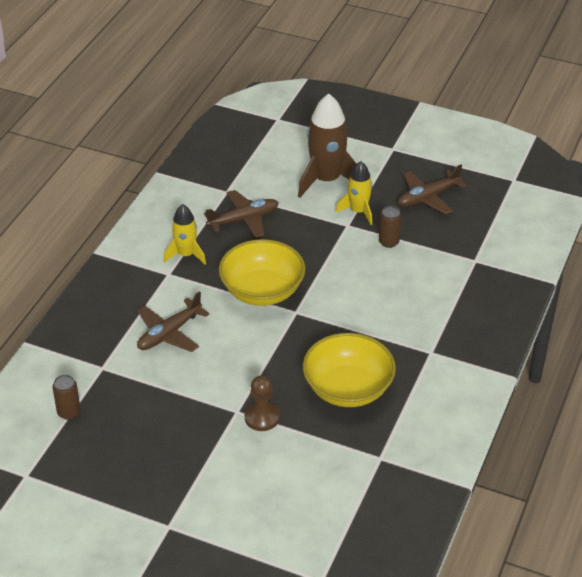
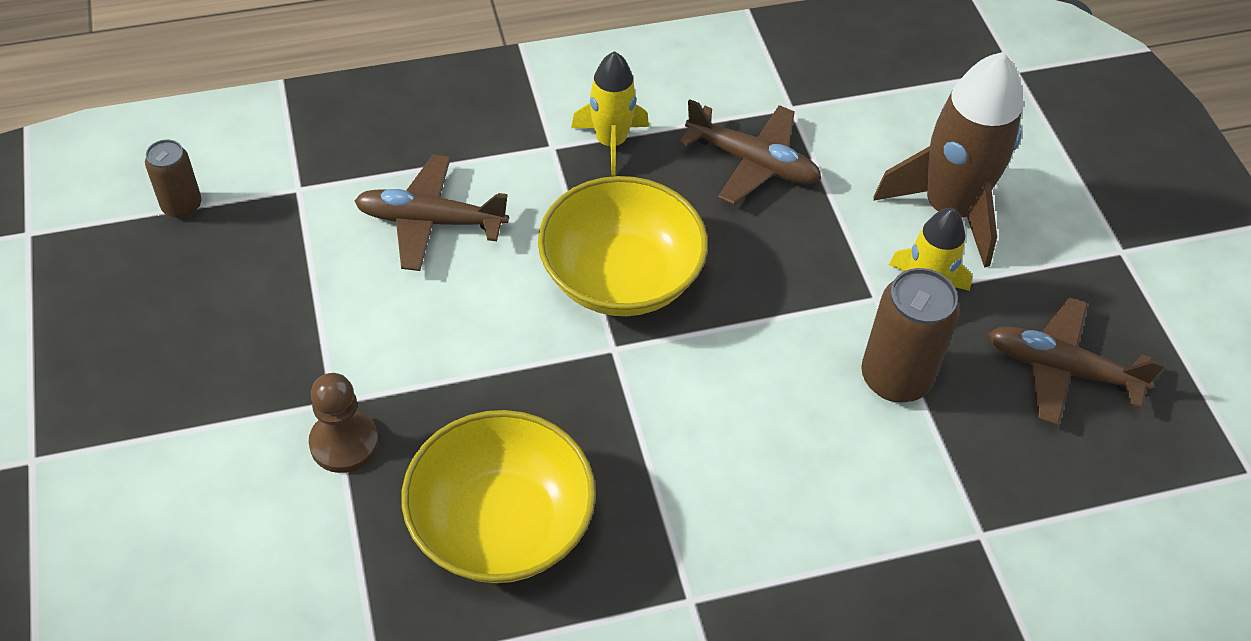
camera: 50 degrees right, 10 degrees up
(389, 242) = (895, 378): brown can -> brown can, size x1.67

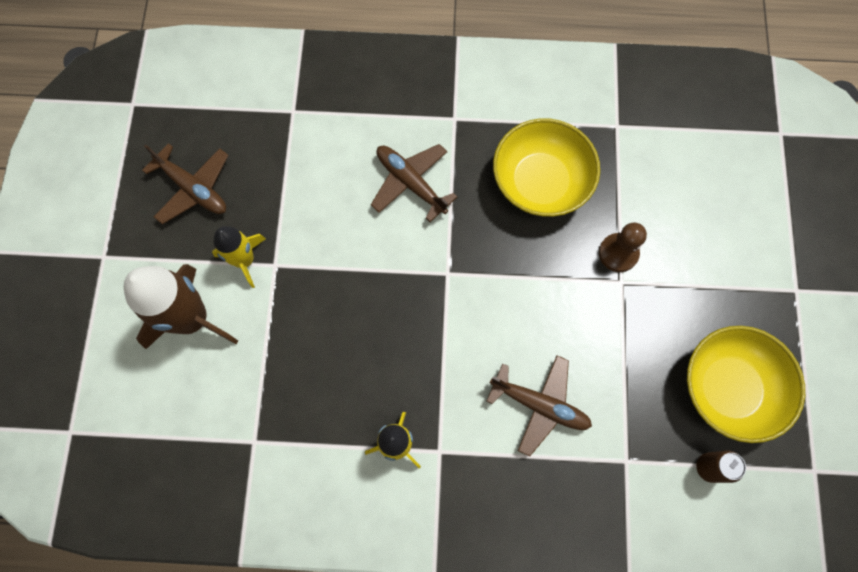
camera: 160 degrees left, 20 degrees up
(621, 277) = (427, 324): yellow bowl -> yellow bowl (728, 388)
(753, 163) = (304, 396): brown plane -> brown plane (410, 183)
(895, 378) = (291, 209): brown can -> none

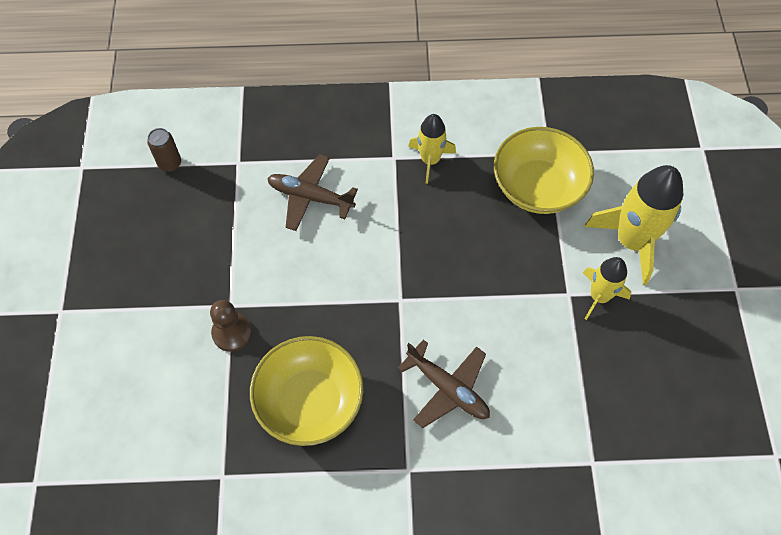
camera: 175 degrees right, 10 degrees down
(191, 319) = (632, 241): brown rocket -> yellow rocket
(193, 188) = (673, 363): brown plane -> none
(728, 388) = (143, 222): yellow bowl -> yellow bowl (538, 187)

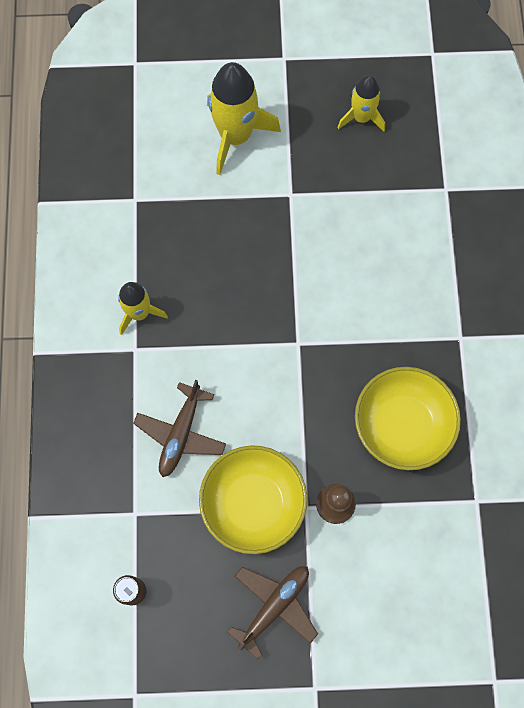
camera: 90 degrees left, 10 degrees up
(448, 388) = (385, 302): brown plane -> brown plane (274, 606)
(538, 187) = (174, 212): yellow bowl -> yellow bowl (253, 503)
(599, 296) = (293, 169): yellow rocket -> yellow rocket (361, 117)

